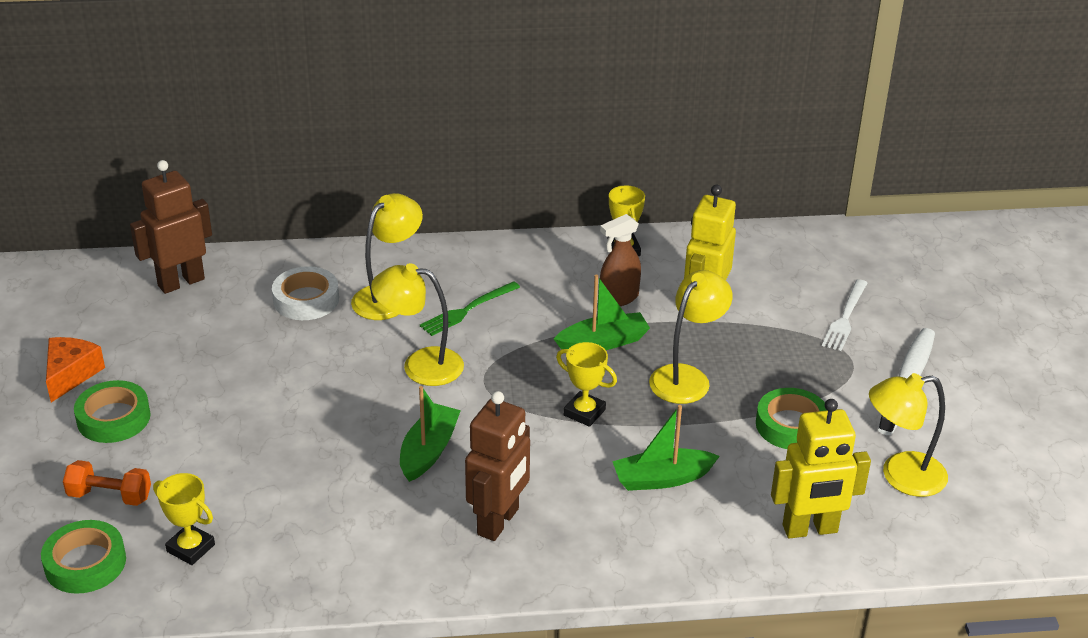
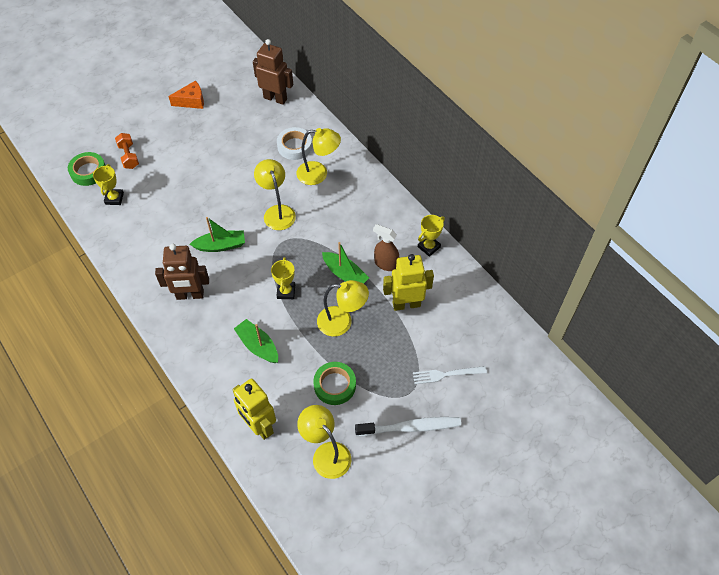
camera: 60 degrees right, 20 degrees up
(113, 418) = (174, 130): green tape -> none
(467, 310) = (330, 208): green fork -> none

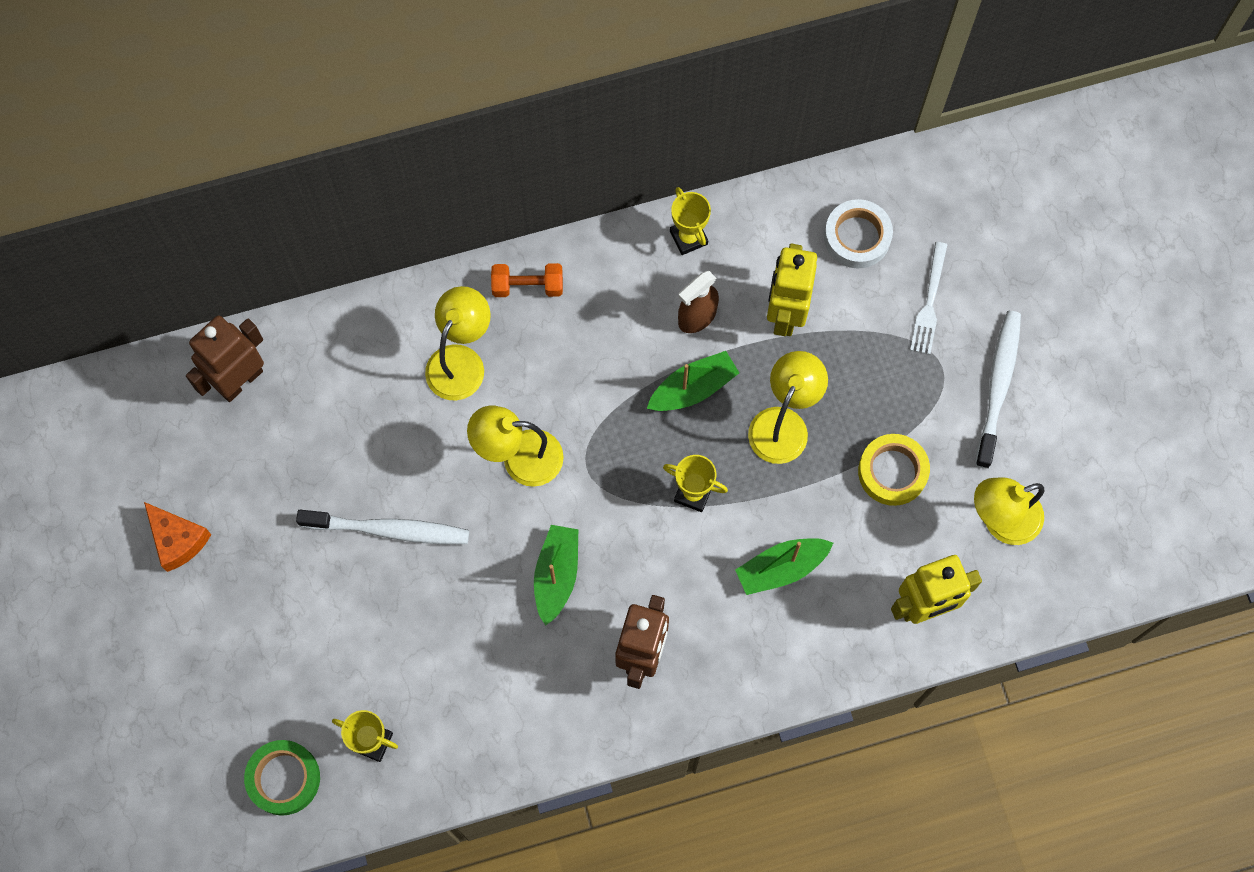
camera: 70 degrees left, 15 degrees up
(129, 156) = (276, 693): orange dumbbell -> orange dumbbell (527, 286)
(191, 101) = (178, 540): orange cheese -> orange cheese turned 135 degrees clockwise
(222, 173) = (389, 530): none -> white toothbrush
(294, 146) = (378, 382): white tape -> white tape (857, 237)
(335, 385) = (892, 472): green tape -> yellow tape

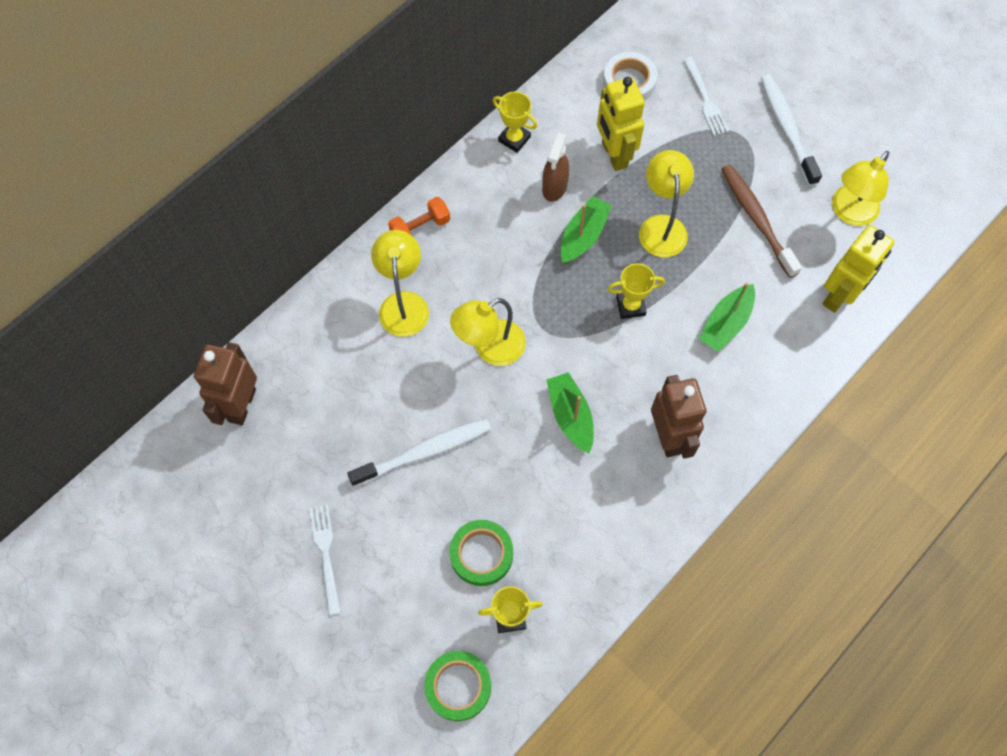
camera: 30 degrees left, 5 degrees down
(178, 540) = (262, 550): orange cheese -> none
(235, 578) = (326, 554): none -> white fork
(382, 665) = (481, 554): none -> green tape
(892, 472) = (756, 219): yellow tape -> brown toothbrush

